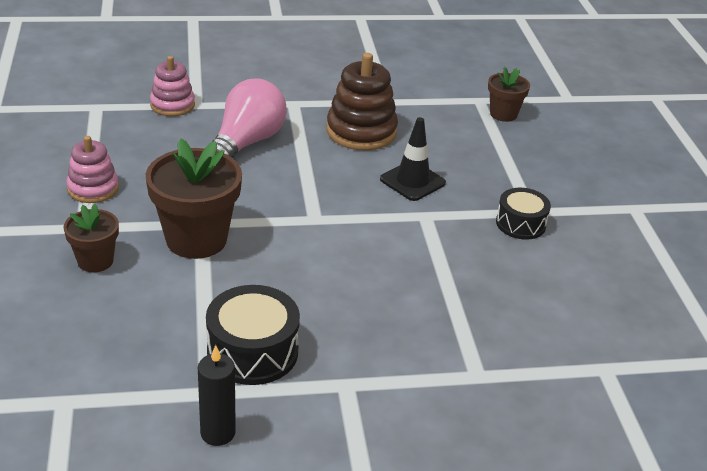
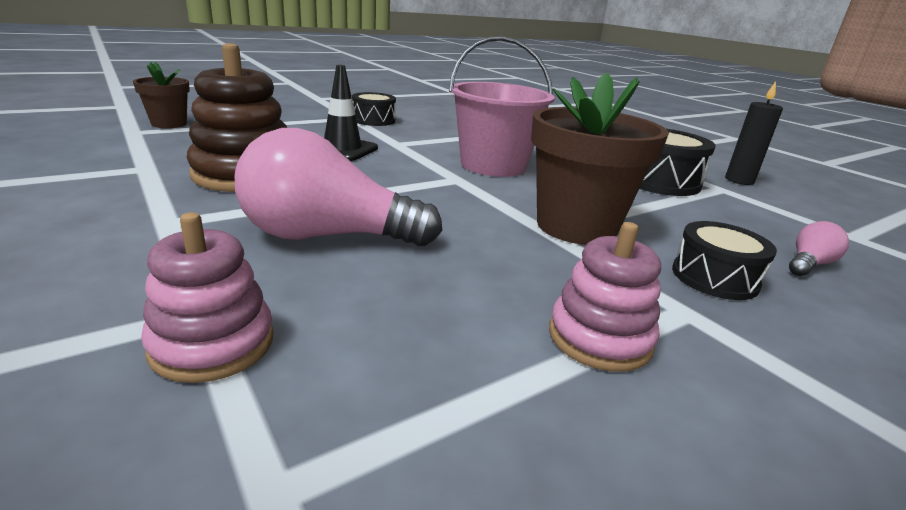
camera: 115 degrees left, 10 degrees down
(66, 322) = (809, 264): none -> pink light bulb
(95, 261) = (714, 277): brown flower pot -> black drum
(341, 252) = (493, 165): none -> pink bucket

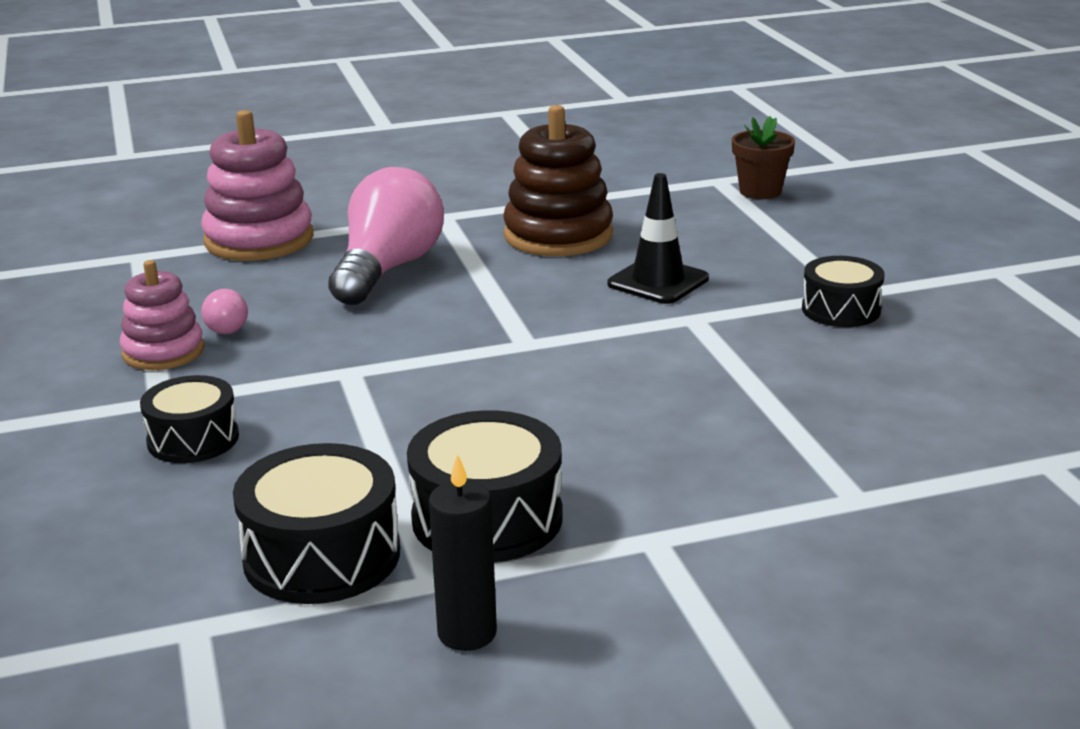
camera: 110 degrees right, 0 degrees up
(212, 344) = (259, 240): pink stacking toy -> pink stacking toy, size x1.58
(493, 165) = (582, 378): pink bucket -> none
(576, 227) = (348, 391): brown flower pot -> none
(748, 213) = (322, 556): none -> black drum
(809, 264) = (167, 524): pink light bulb -> pink light bulb (224, 326)

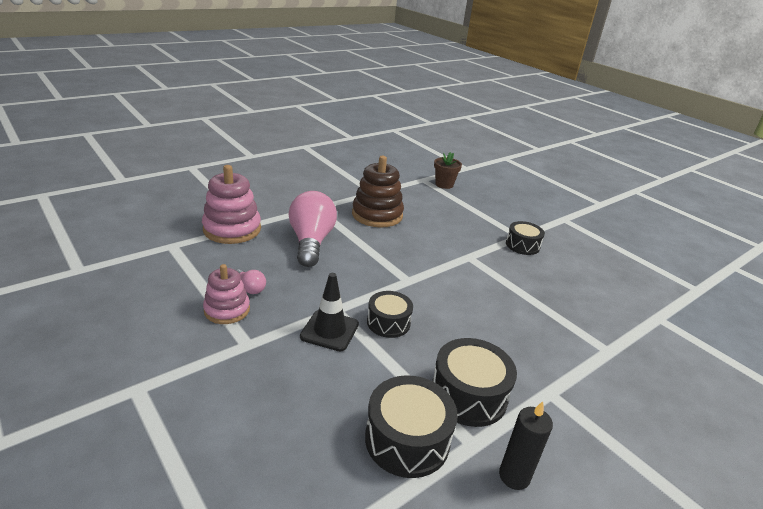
camera: 25 degrees left, 5 degrees up
(193, 439) = (283, 369): black drum -> black drum (388, 322)
(658, 281) = (439, 237): black traffic cone -> black traffic cone (329, 330)

